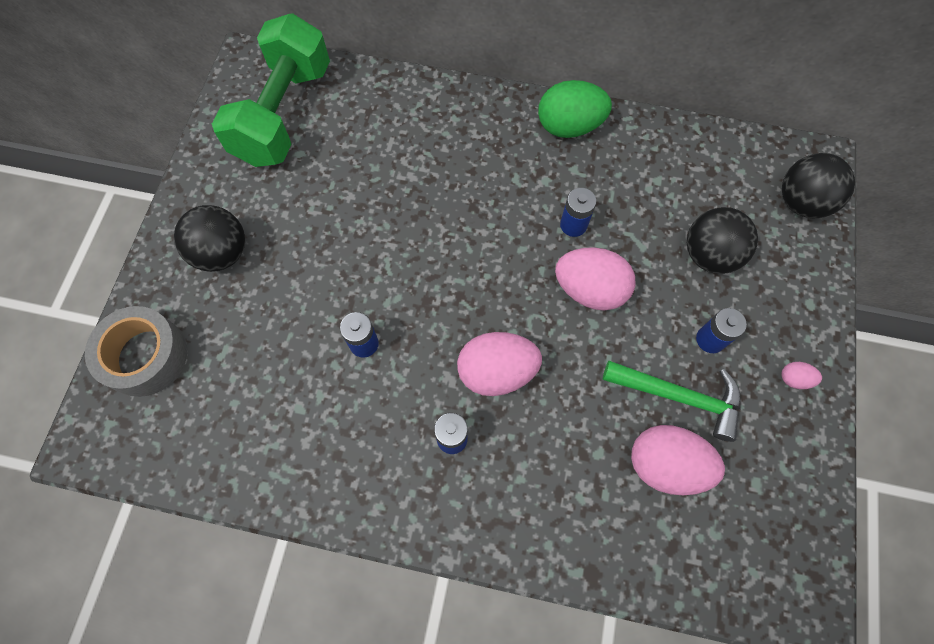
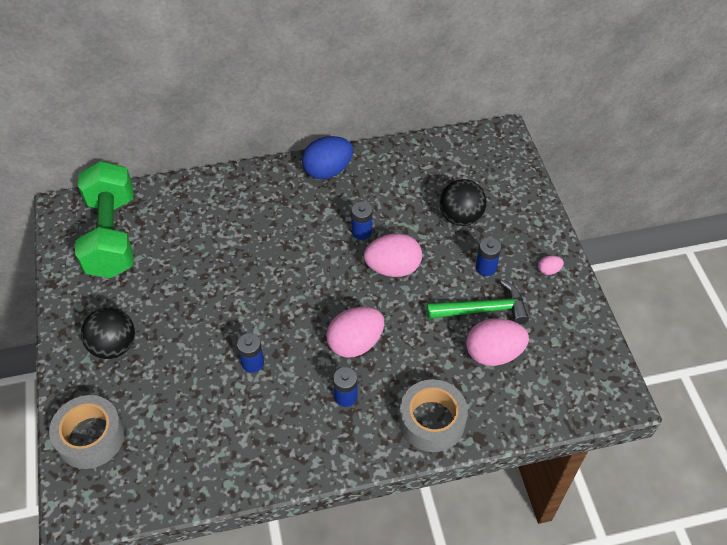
camera: 25 degrees left, 15 degrees down
(542, 522) = (432, 421): none -> grey tape
(569, 126) = (328, 170): green egg -> blue egg
(801, 202) = (503, 163): black ball -> none

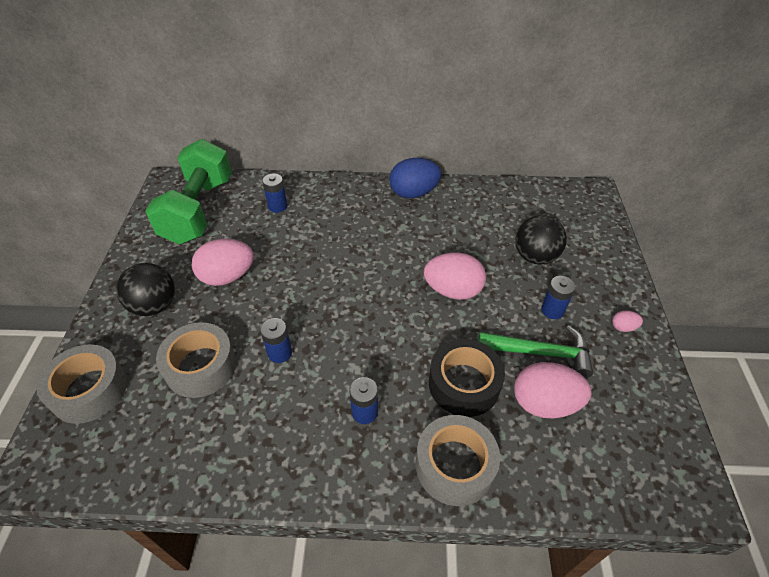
camera: 15 degrees right, 5 degrees down
(185, 392) = (201, 366): none -> grey tape
(355, 343) = (392, 357): pink egg -> pink egg (227, 276)
(361, 232) = (430, 251): blue battery -> blue battery (277, 206)
(423, 353) = (464, 384): none -> black tape

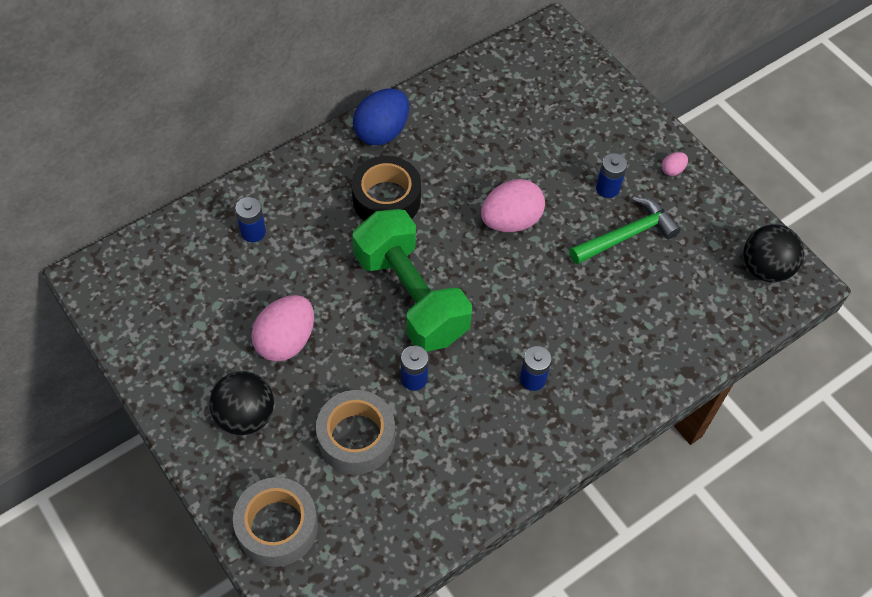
camera: 40 degrees left, 10 degrees up
(199, 210) = (169, 289): green dumbbell -> green dumbbell (410, 296)
(455, 465) = (633, 372): grey tape -> none
(464, 384) = (589, 303): black tape -> black tape (386, 199)
(535, 256) = (554, 140): black ball -> black ball (765, 268)
(544, 403) = (660, 278): pink egg -> none

